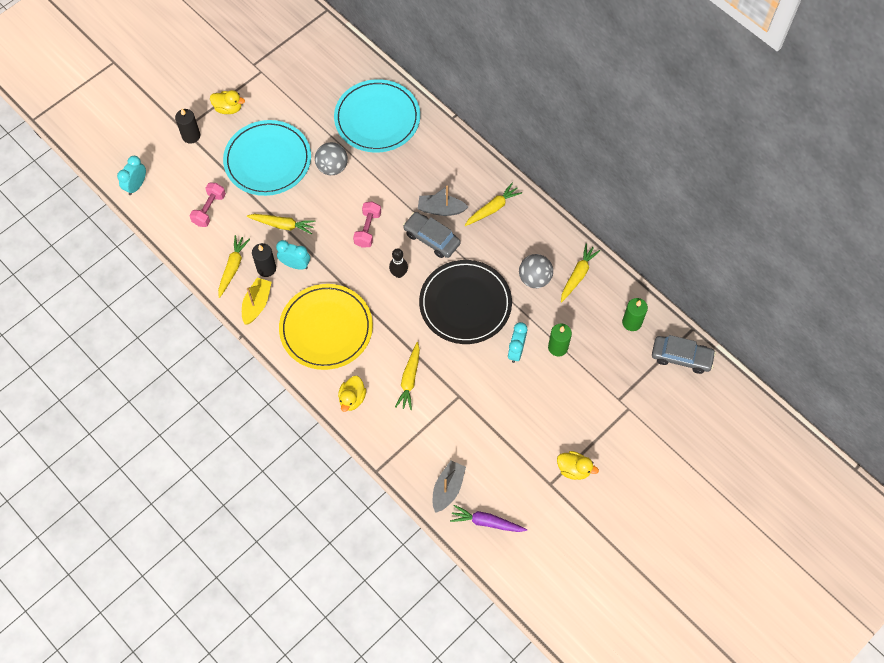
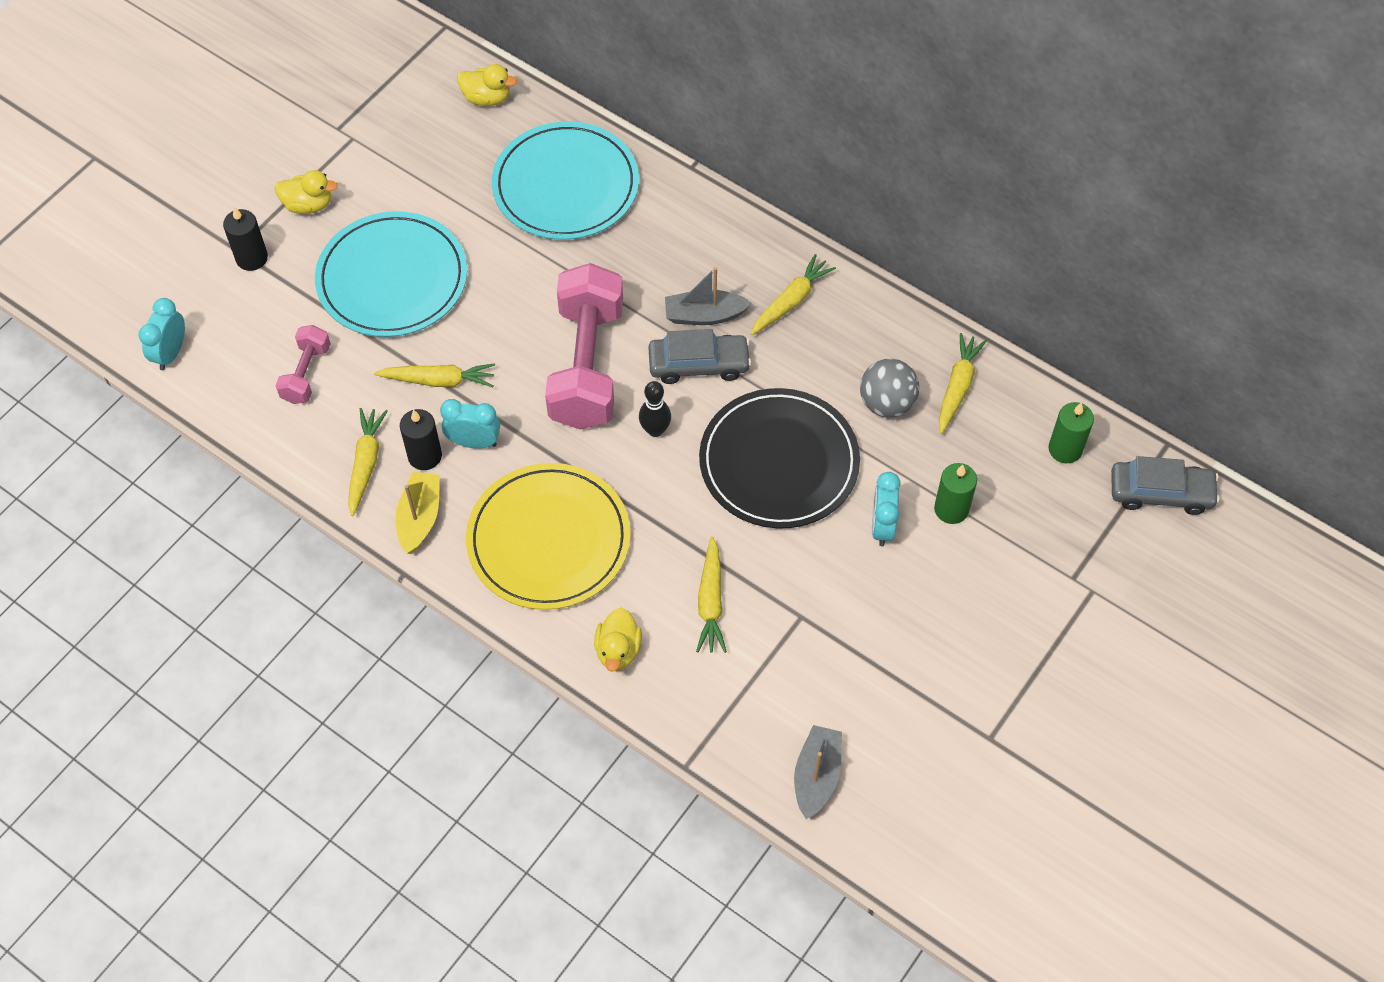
camera: 10 degrees left, 5 degrees down
(332, 167) = (505, 274): grey ball -> none
(368, 229) = (587, 365): pink dumbbell -> pink dumbbell, size x2.05
(431, 238) = (699, 364): grey car -> grey car turned 150 degrees clockwise
(487, 522) = (897, 822): purple carrot -> none
(574, 469) = (1025, 707): yellow duck -> yellow duck (487, 98)

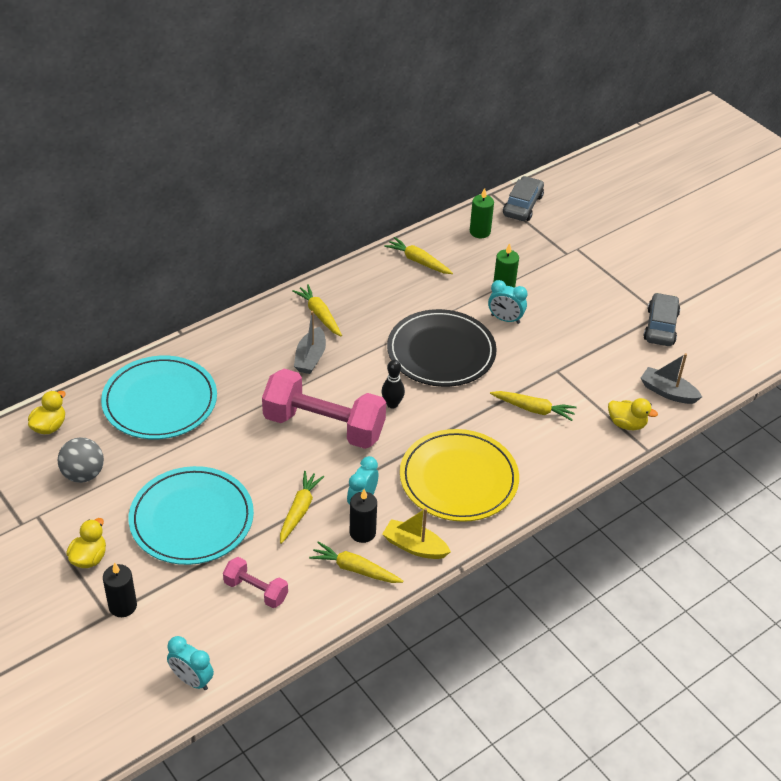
camera: 75 degrees left, 15 degrees down
(618, 650) = (555, 463): yellow duck -> yellow duck (627, 424)
(699, 364) = (349, 370): grey car -> grey car (661, 326)
(886, 403) = (417, 293): grey ball -> grey ball (83, 474)

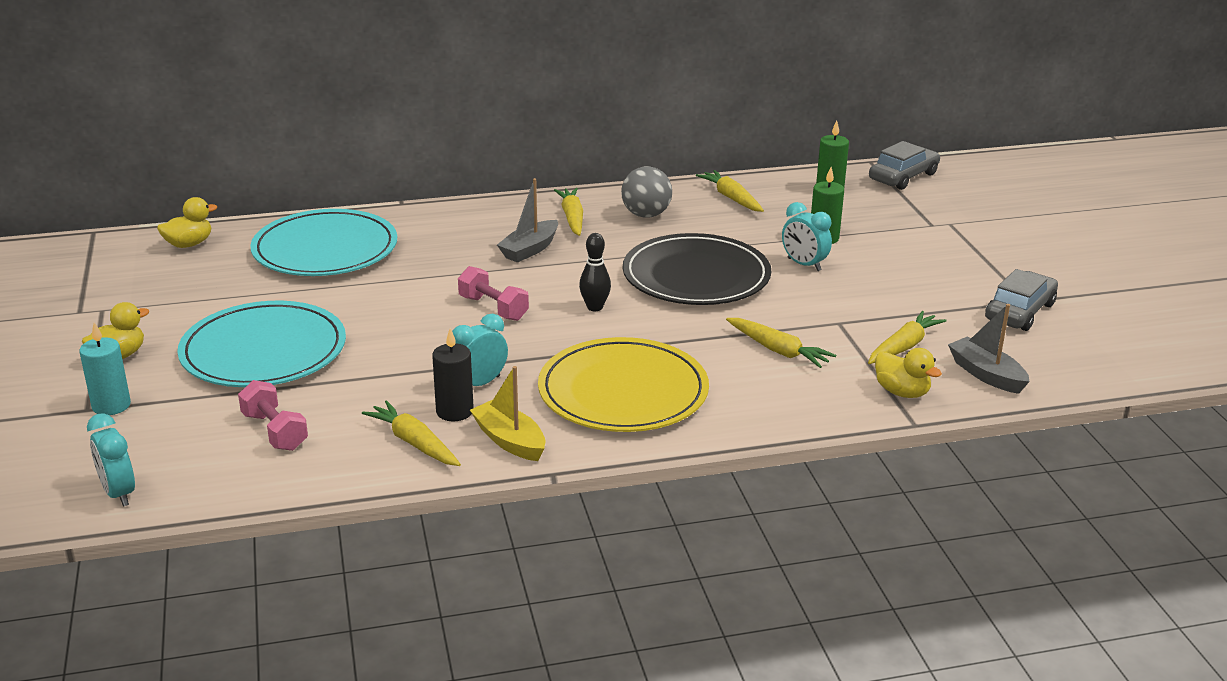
camera: 25 degrees right, 15 degrees down
(83, 474) = (184, 288): grey ball -> grey ball (646, 215)
(122, 606) = (111, 405): black candle -> turquoise candle
(299, 511) = (395, 373): yellow carrot -> yellow carrot (903, 347)
(324, 426) = (493, 308): pink dumbbell -> pink dumbbell, size x0.49

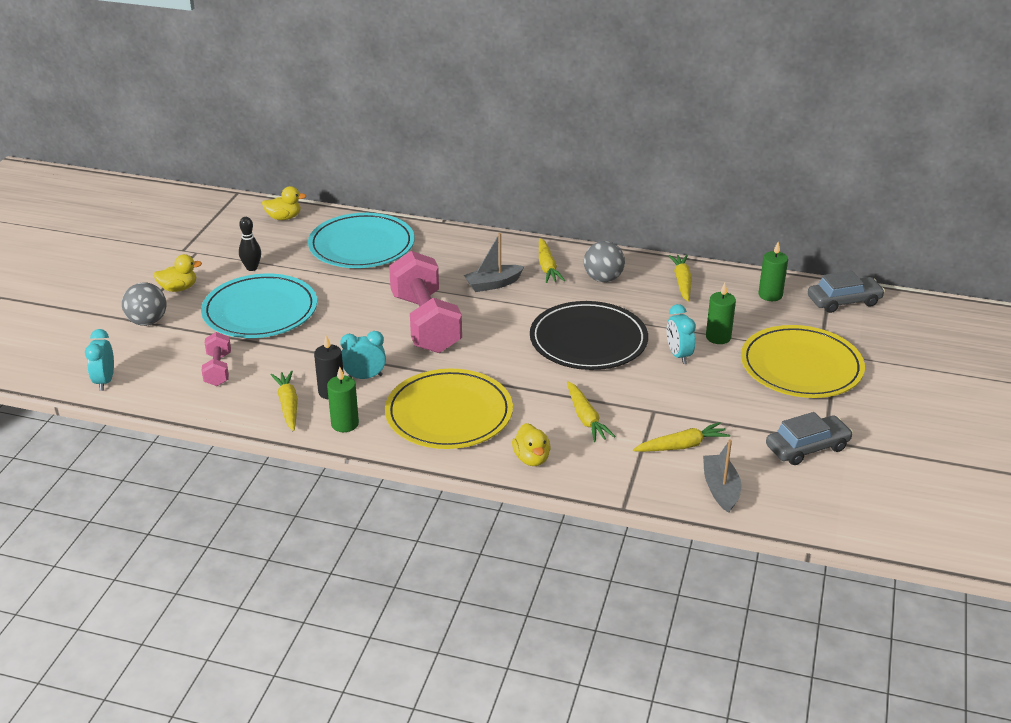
camera: 30 degrees right, 5 degrees up
(111, 405) = (147, 321): turquoise candle -> grey ball
(493, 308) = (425, 323): pink dumbbell -> pink dumbbell, size x2.05
(509, 441) = (345, 424): yellow boat -> green candle
(572, 218) = (547, 267): yellow carrot -> yellow carrot turned 150 degrees clockwise
(595, 307) = (493, 343): black bowling pin -> black bowling pin (252, 268)
(902, 392) = (641, 481): yellow duck -> yellow duck (531, 458)
(930, 242) = (801, 366): none -> yellow plate

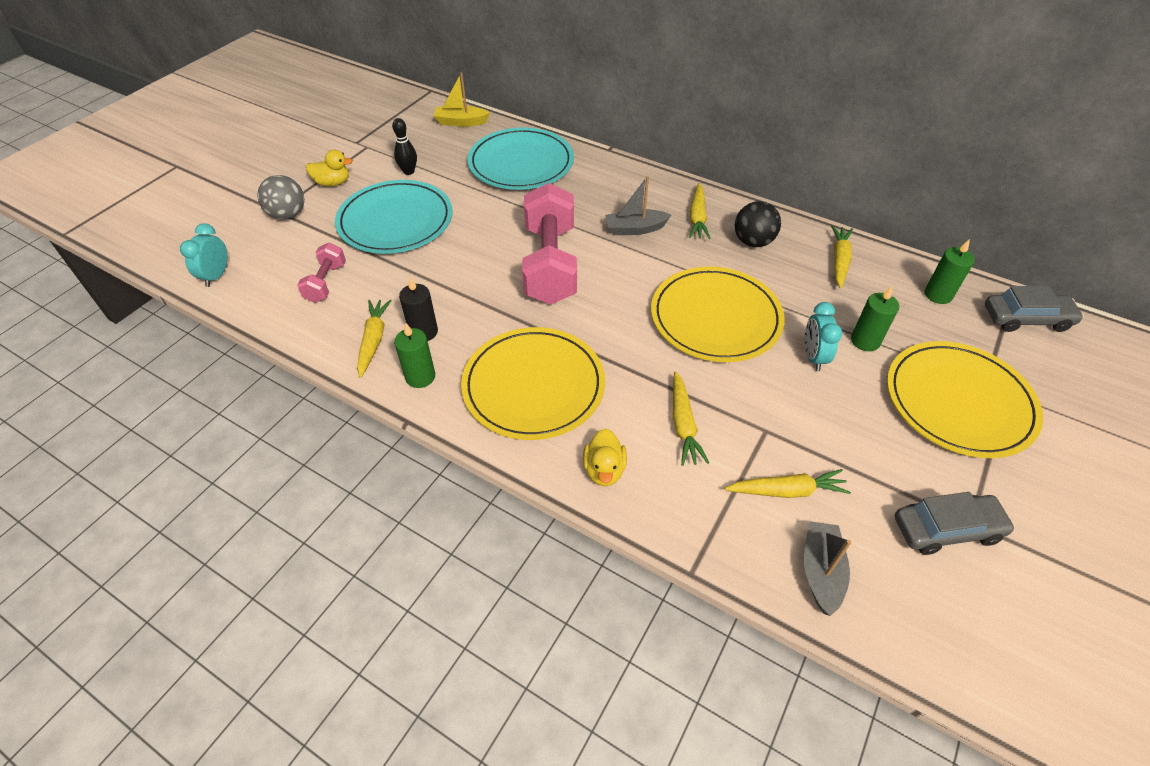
camera: 15 degrees right, 15 degrees up
(284, 218) = (461, 122): yellow duck -> yellow boat
(365, 377) = (464, 320): turquoise clock -> none
(588, 340) = (715, 317): black plate -> yellow plate
(603, 279) = (753, 242): grey ball -> black ball

